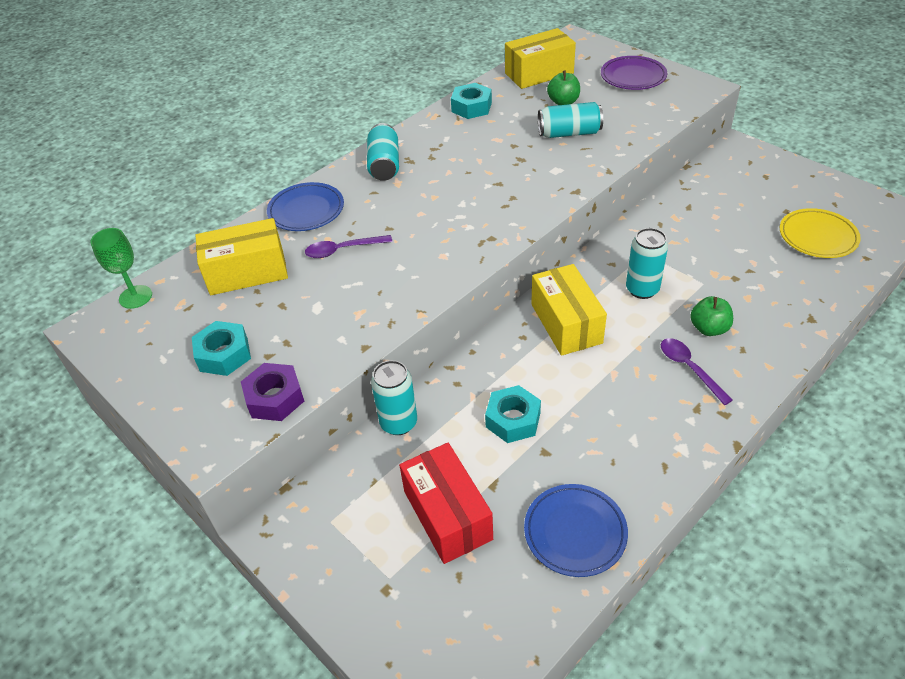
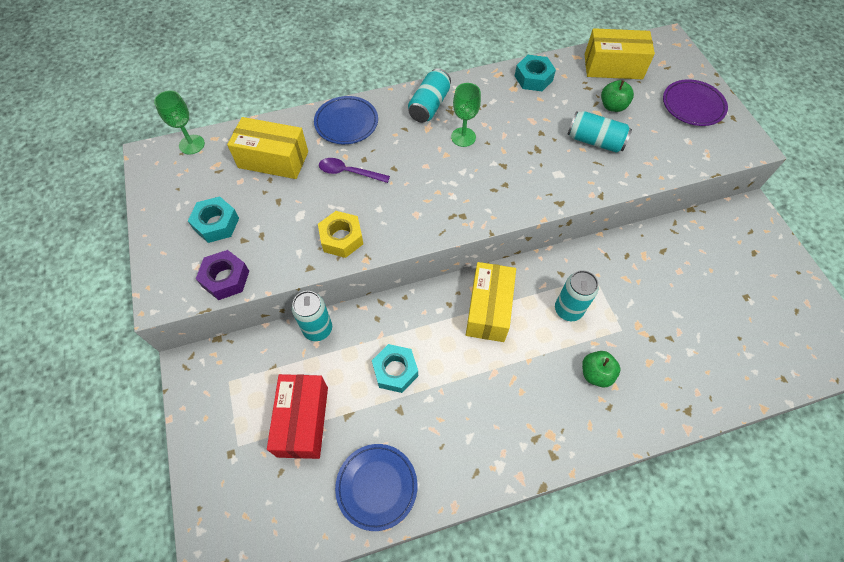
camera: 25 degrees right, 15 degrees up
(380, 307) = (341, 238): none -> yellow nut
(440, 176) = (463, 137): none -> green goblet
(689, 368) = (554, 400): purple spoon -> none
(817, 237) = (755, 336): yellow plate -> none

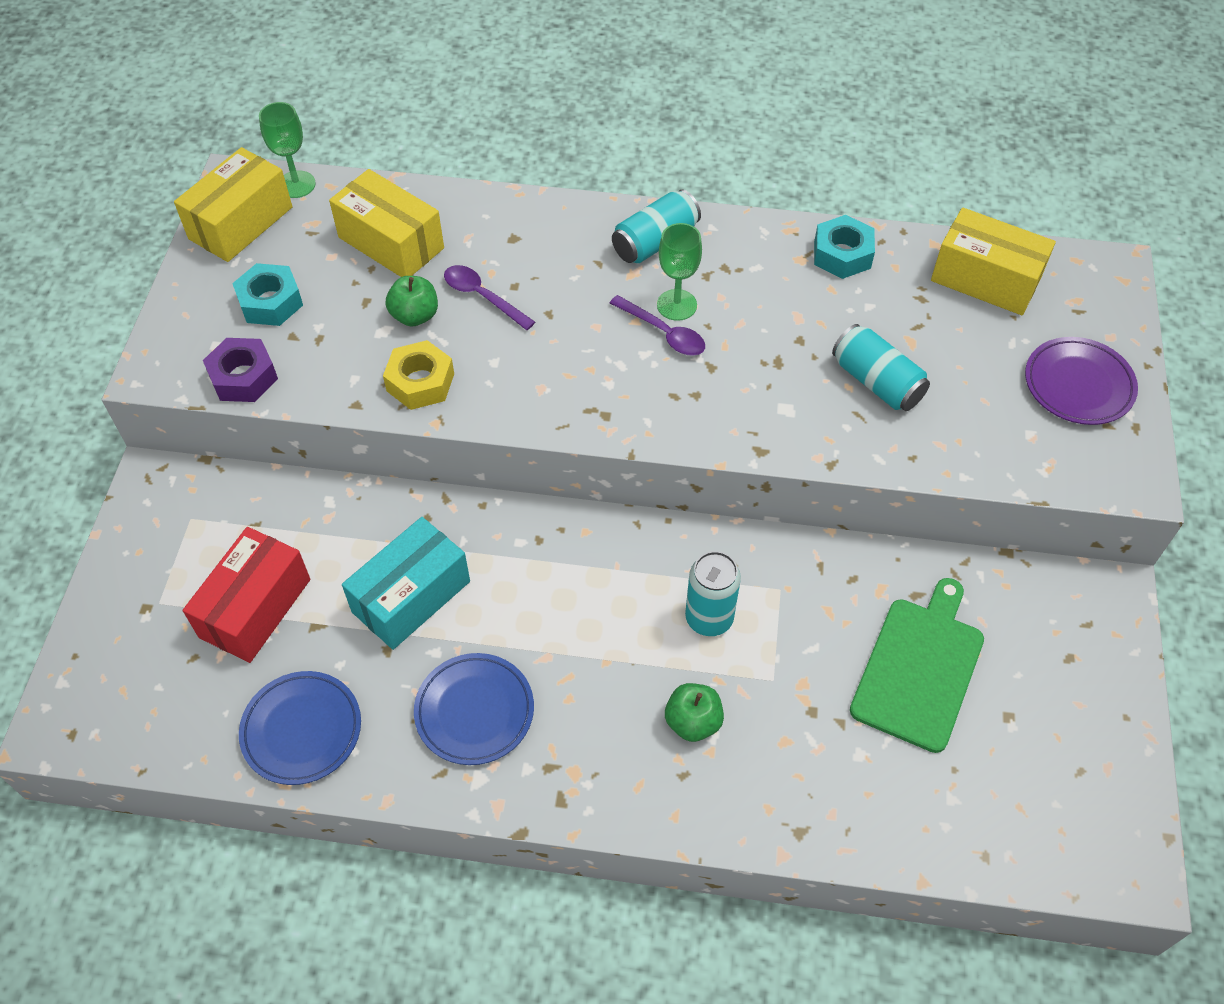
camera: 25 degrees right, 5 degrees down
(318, 329) = (340, 499): turquoise can -> none
(346, 123) = (520, 226): blue plate -> blue plate (474, 711)
(395, 371) = (411, 597): turquoise nut -> turquoise box
(466, 156) = (664, 333): none -> purple spoon
(488, 309) = (591, 570): yellow box -> yellow box (241, 223)
(612, 106) = (941, 340): green apple -> green apple (415, 316)
(689, 290) = (919, 668): none -> green cutting board

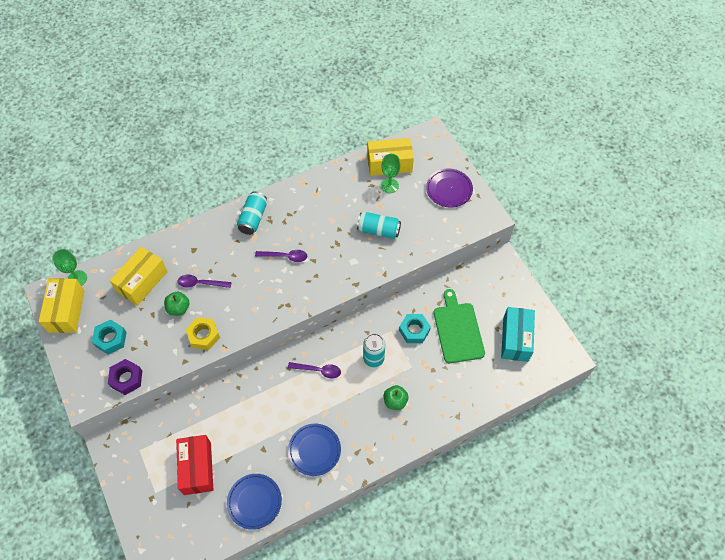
camera: 35 degrees left, 5 degrees up
(391, 243) = (142, 282): yellow box -> yellow box turned 60 degrees counterclockwise
(411, 597) = (256, 423): turquoise box -> turquoise box (515, 339)
(589, 576) = (318, 370): none -> purple spoon
(676, 305) = (281, 241): green goblet -> green goblet (389, 186)
(842, 254) = (330, 183): turquoise nut -> turquoise nut (414, 330)

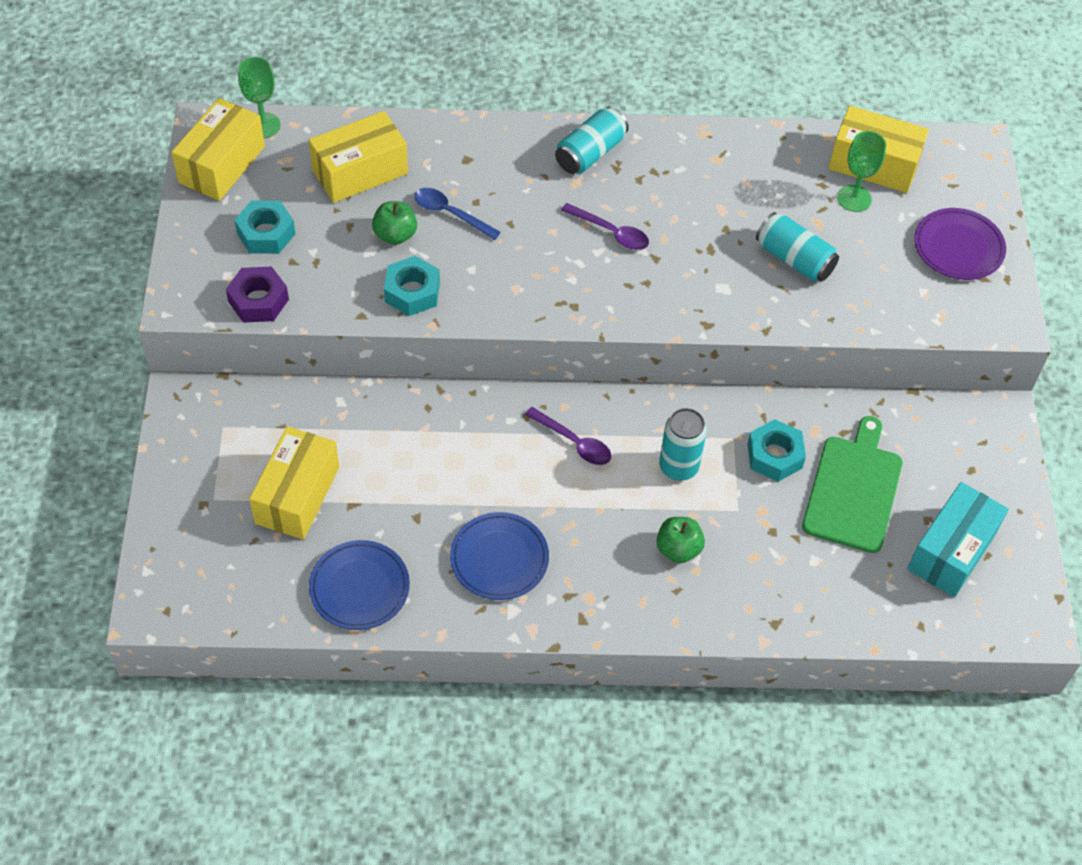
camera: 25 degrees right, 5 degrees down
(197, 468) = (297, 495): red box -> yellow box
(200, 283) = (450, 213): purple spoon -> blue spoon
(204, 336) = (412, 292): yellow nut -> turquoise nut

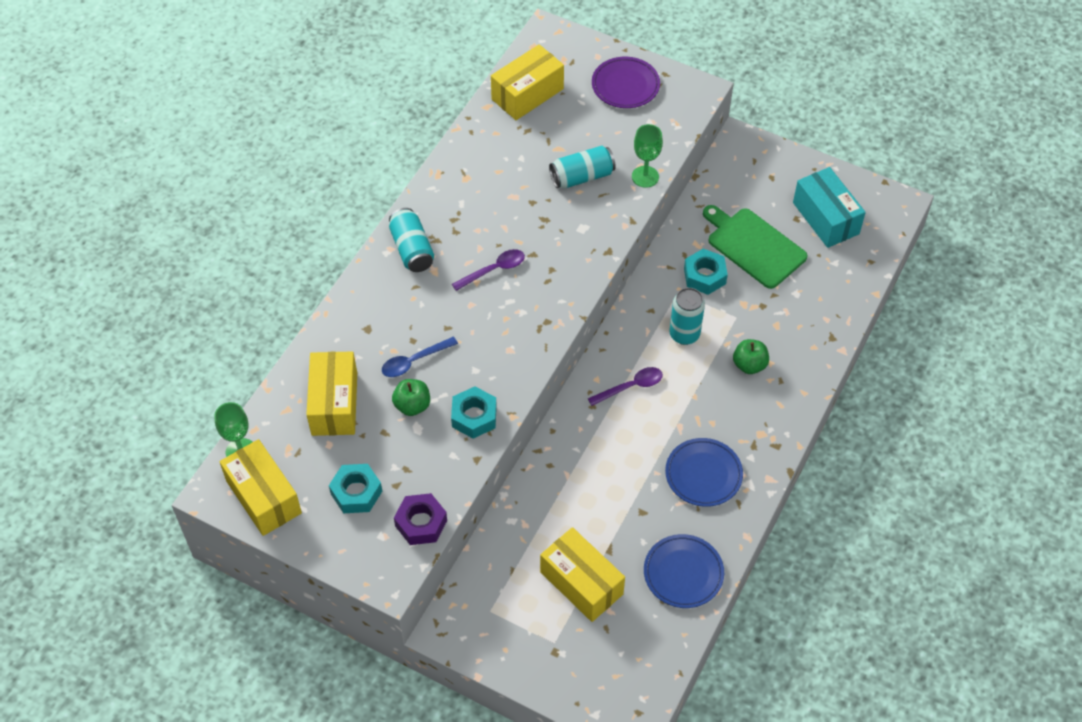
camera: 60 degrees left, 0 degrees up
(854, 198) = (550, 119): green goblet -> green goblet (645, 176)

